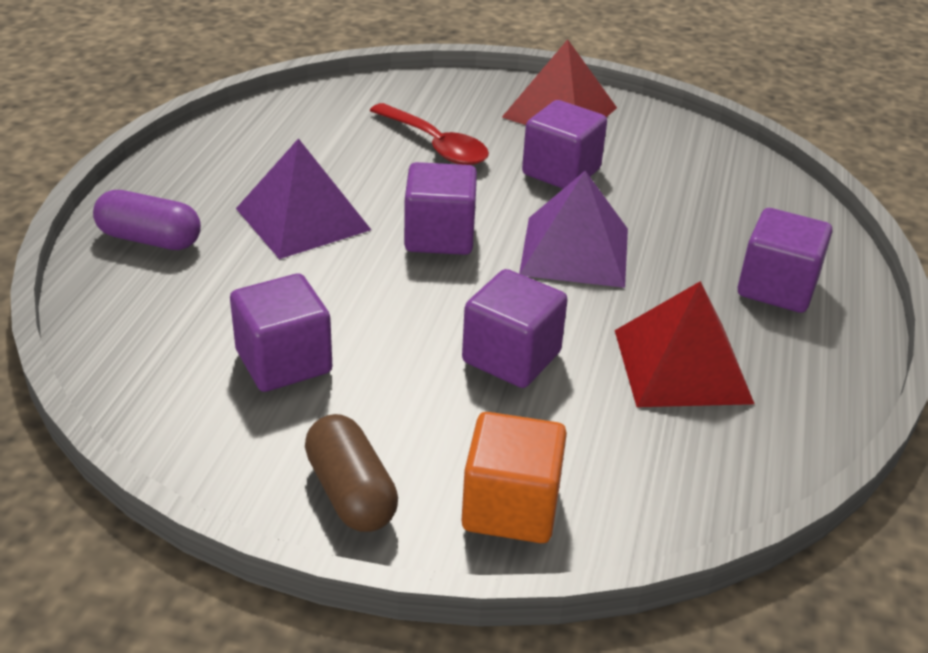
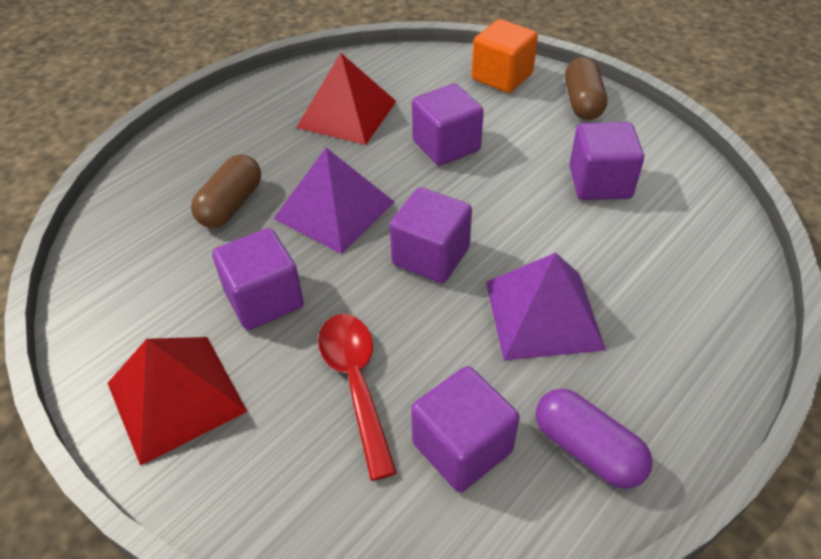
camera: 150 degrees left, 10 degrees up
(150, 239) = (696, 332): purple capsule -> purple capsule (587, 450)
(683, 229) = (231, 205): none -> brown capsule
(777, 288) = (228, 142): purple cube -> purple cube (462, 447)

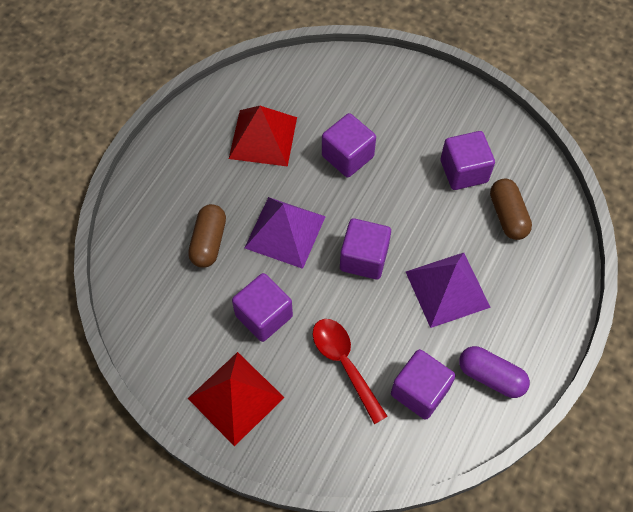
camera: 15 degrees left, 15 degrees up
(502, 77) = (371, 76): orange cube -> none
(582, 102) = (438, 94): brown capsule -> brown capsule (507, 215)

